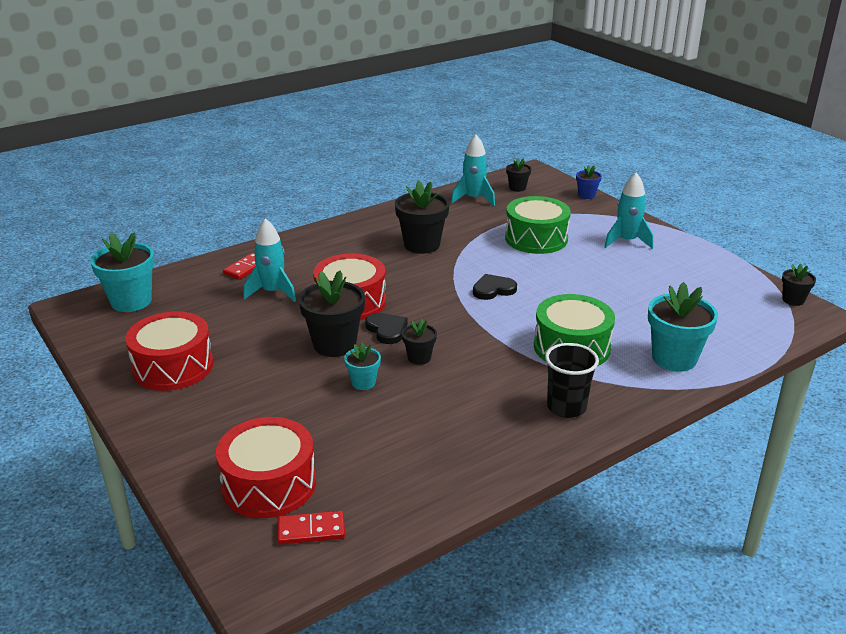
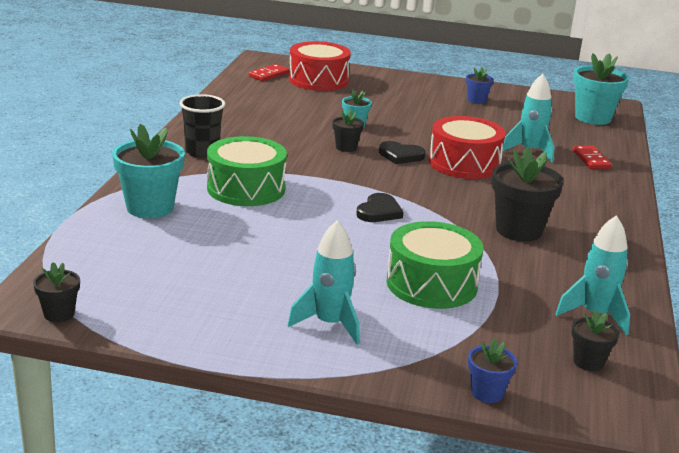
camera: 135 degrees right, 5 degrees down
(173, 366) = (476, 100): red drum -> blue flower pot
(334, 344) = (415, 137): black flower pot -> none

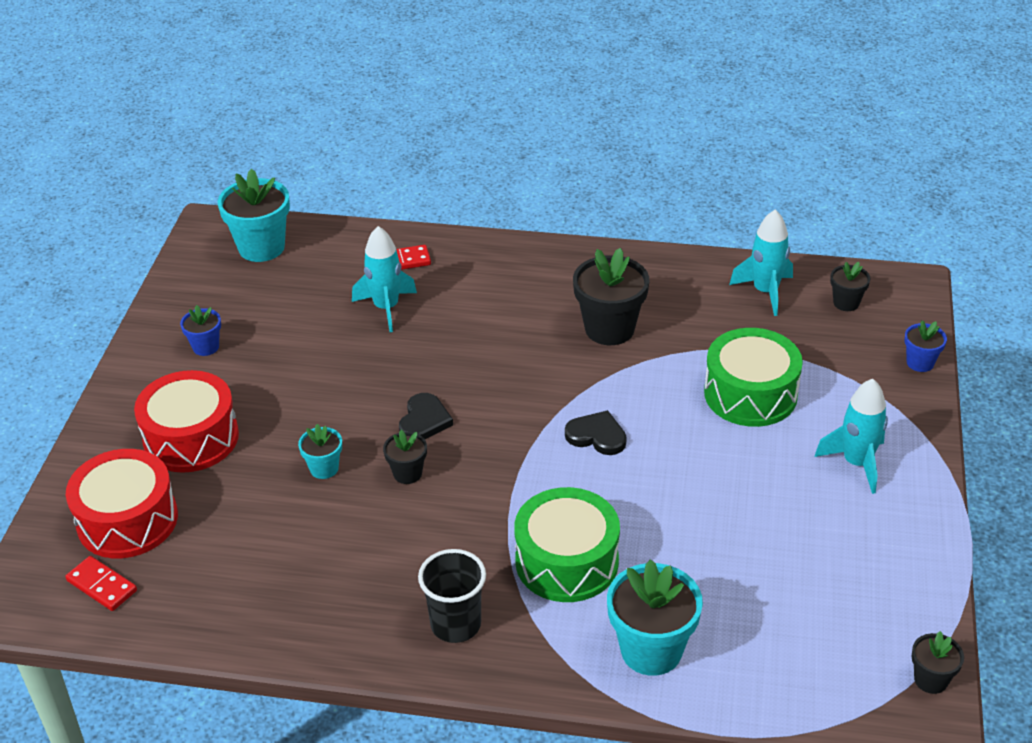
camera: 90 degrees left, 15 degrees up
(464, 163) = (438, 364): red drum -> red drum (191, 438)

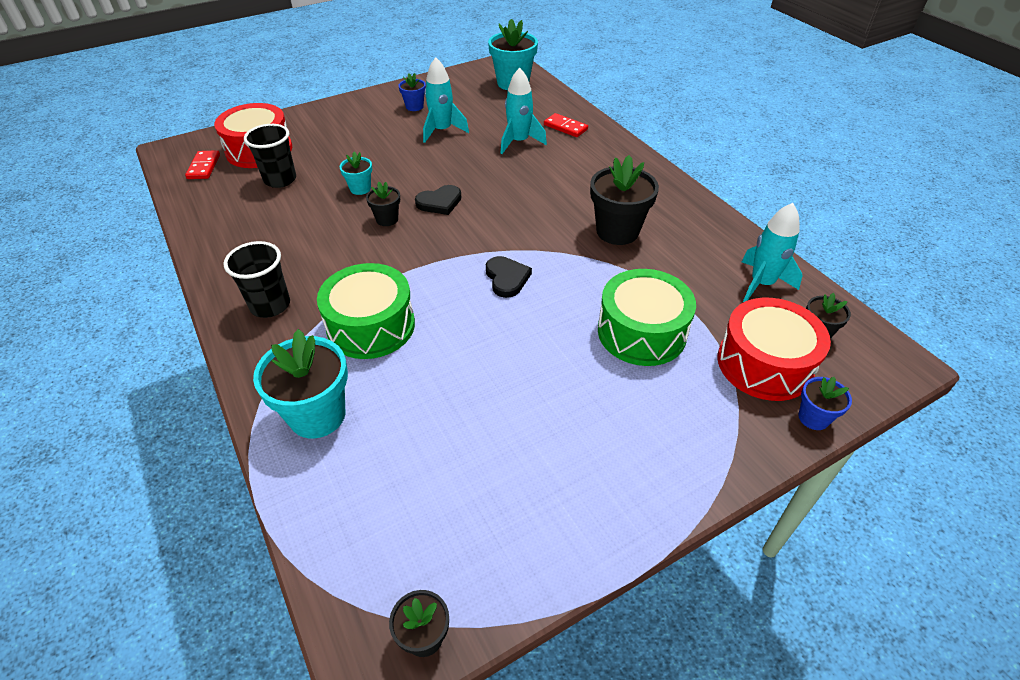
camera: 50 degrees right, 5 degrees up
(191, 438) = (340, 137): red drum -> red drum (764, 364)
(222, 527) = (280, 180): none -> black cup
(856, 463) = (640, 437): turquoise rocket -> turquoise rocket (442, 131)

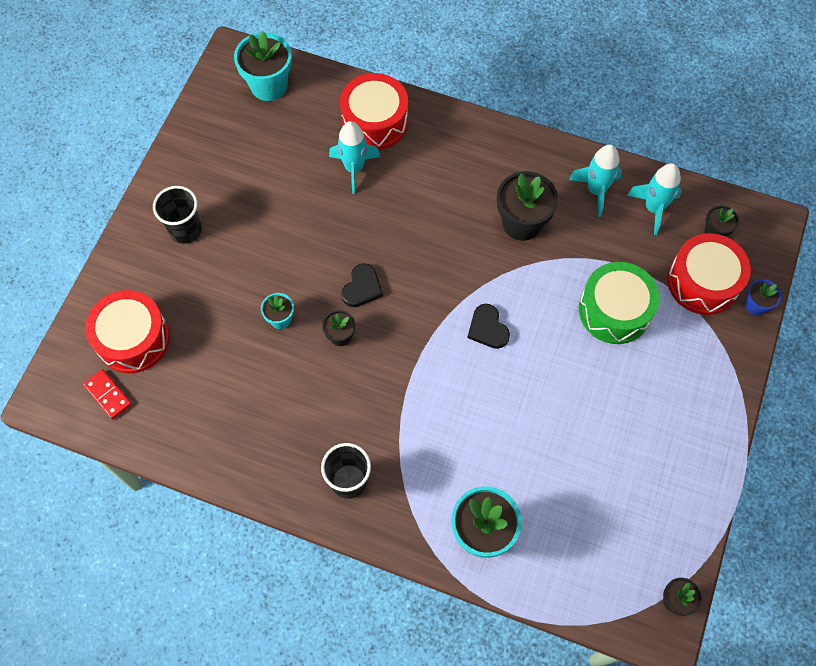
camera: 40 degrees left, 20 degrees up
(280, 180) = (199, 359): black cup -> black cup (185, 230)
(371, 326) = (439, 441): green drum -> none
(414, 106) = (211, 182): blue flower pot -> none
(442, 131) = (273, 198): turquoise rocket -> turquoise rocket (596, 190)
(507, 278) = (488, 328): black heart -> black heart turned 150 degrees counterclockwise
(565, 127) = (375, 121): red domino -> red drum

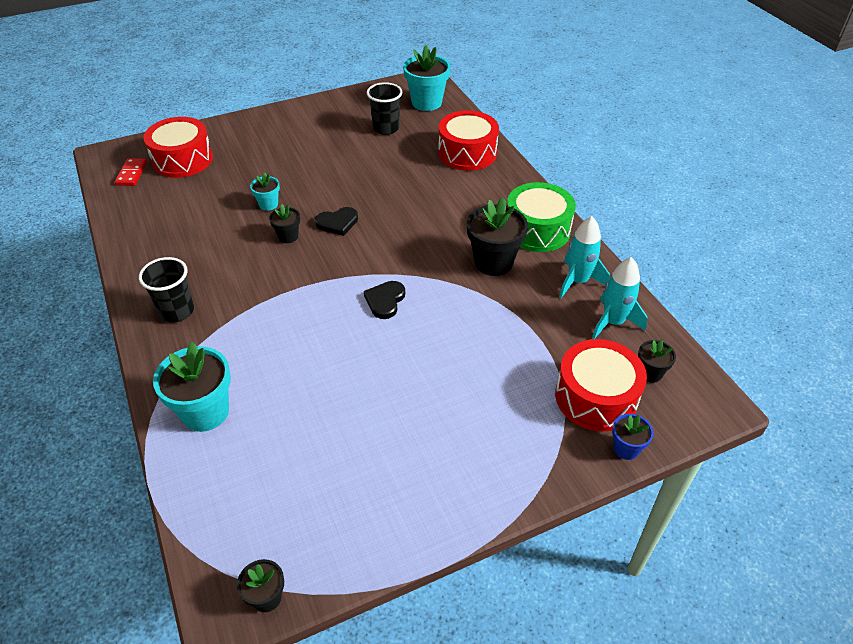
camera: 45 degrees right, 20 degrees down
(185, 230) = (283, 133): black cup -> black cup (386, 128)
(354, 168) = (421, 166): turquoise rocket -> none
(614, 310) = (494, 360): green drum -> green drum (537, 230)

